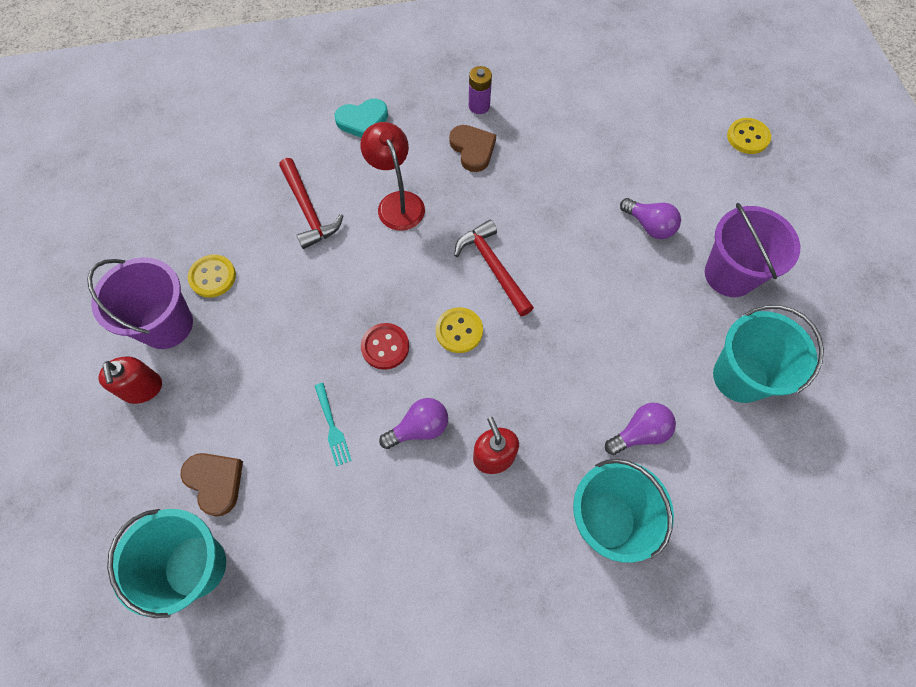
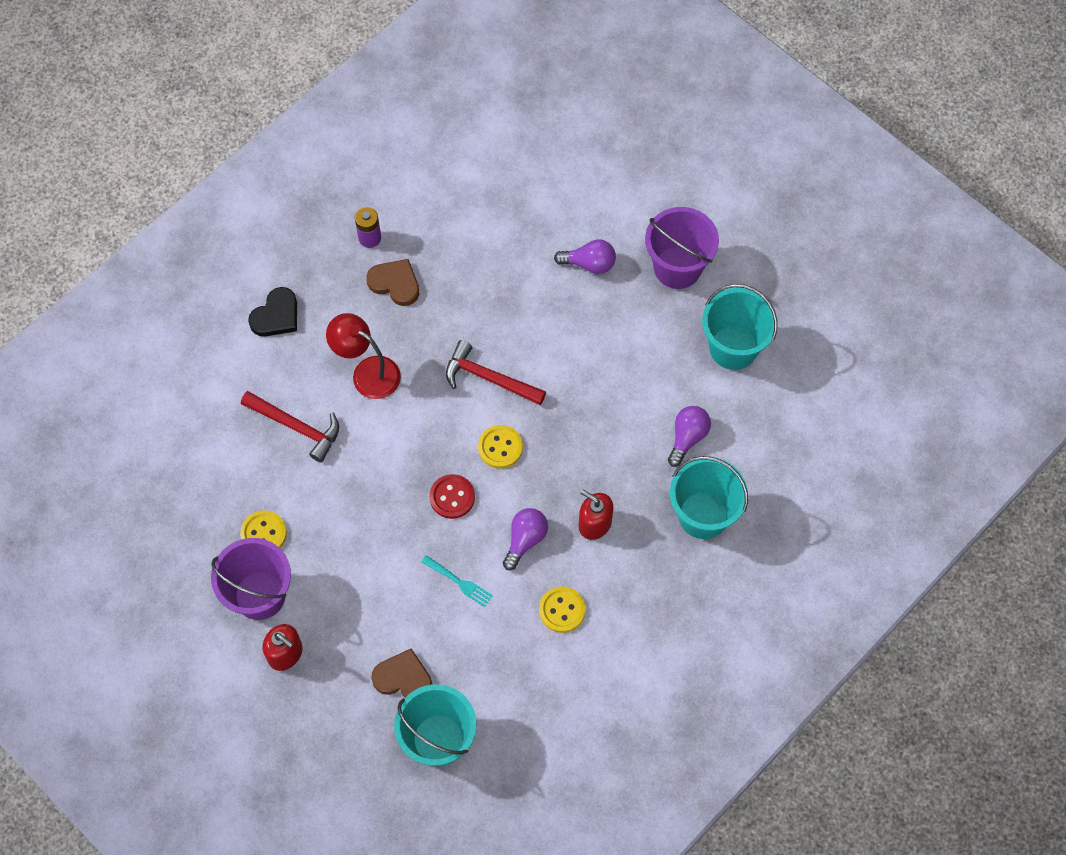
camera: 35 degrees left, 0 degrees up
(363, 121) = (276, 316): turquoise heart -> black heart
(747, 137) = (619, 130): yellow button -> yellow button (562, 610)

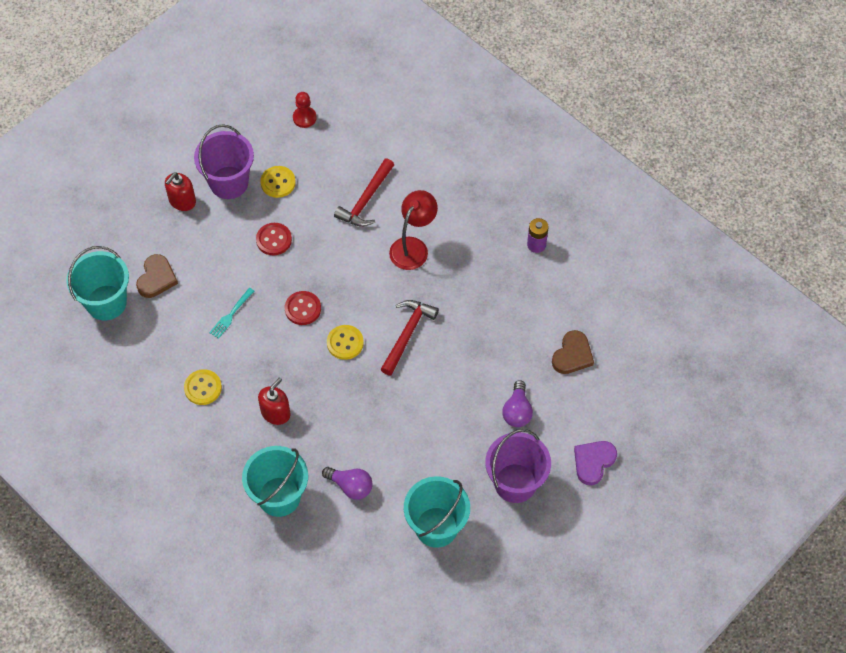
camera: 90 degrees right, 5 degrees down
(163, 504) = (304, 118): none -> red pawn
(276, 316) = (463, 182): black heart -> none
(350, 535) = (274, 240): none -> red button
(395, 283) = (494, 264): brown heart -> brown heart (572, 355)
(525, 540) = (264, 361): purple light bulb -> none
(650, 190) = (593, 462): none -> purple heart

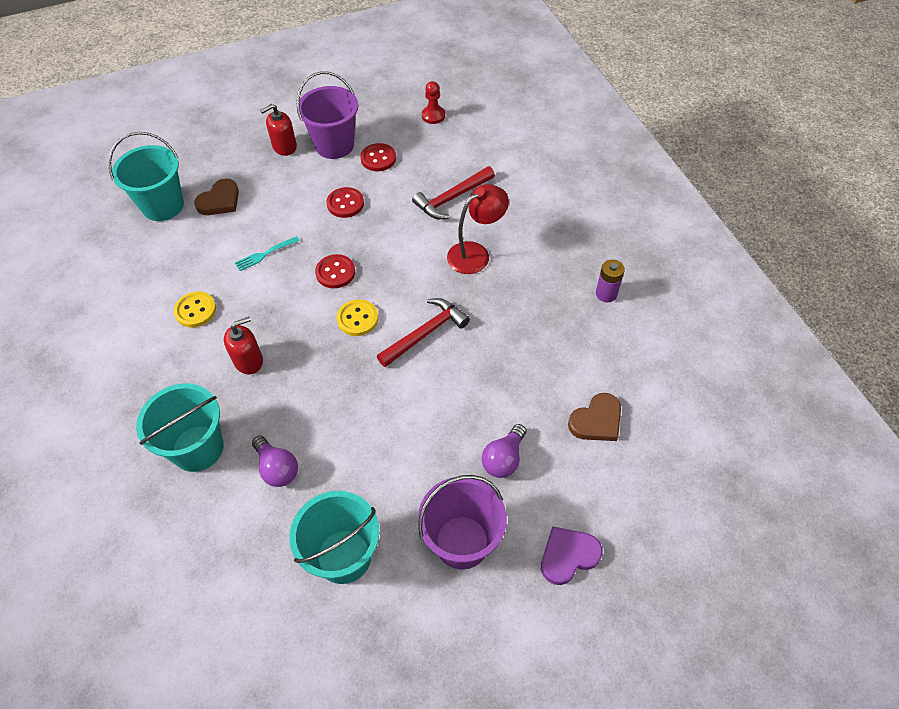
camera: 25 degrees right, 5 degrees down
(278, 182) = (378, 158): yellow button -> red button

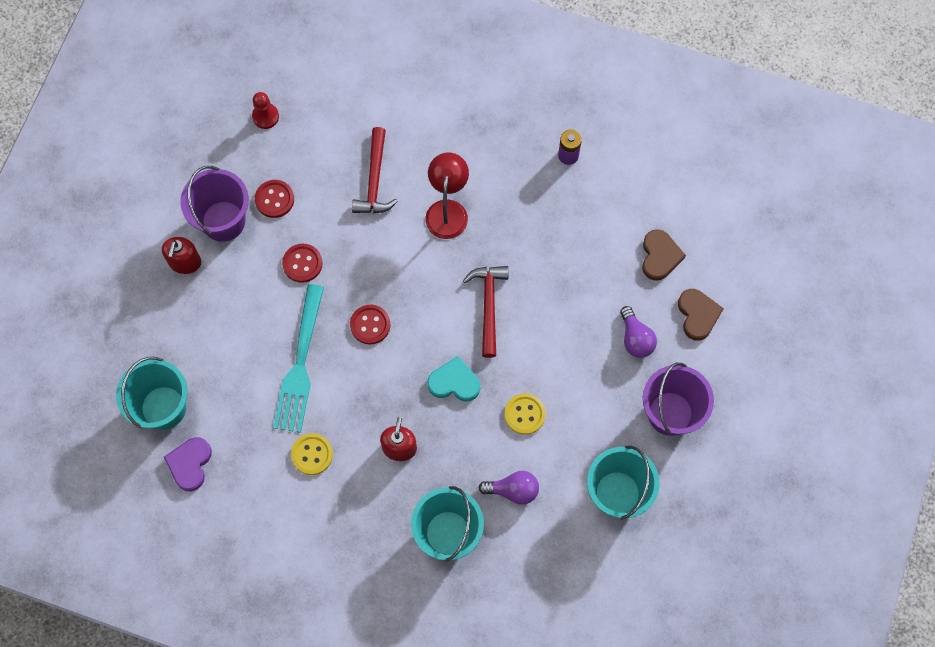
camera: 50 degrees left, 15 degrees up
(220, 201) = (202, 358): brown heart -> brown heart (698, 315)
(265, 254) = (300, 363): turquoise fork -> turquoise fork, size x2.16
(338, 357) = (454, 382): none -> turquoise heart
(357, 319) = (431, 342): yellow button -> yellow button (524, 414)
(568, 556) = (733, 358): purple heart -> purple heart (190, 464)

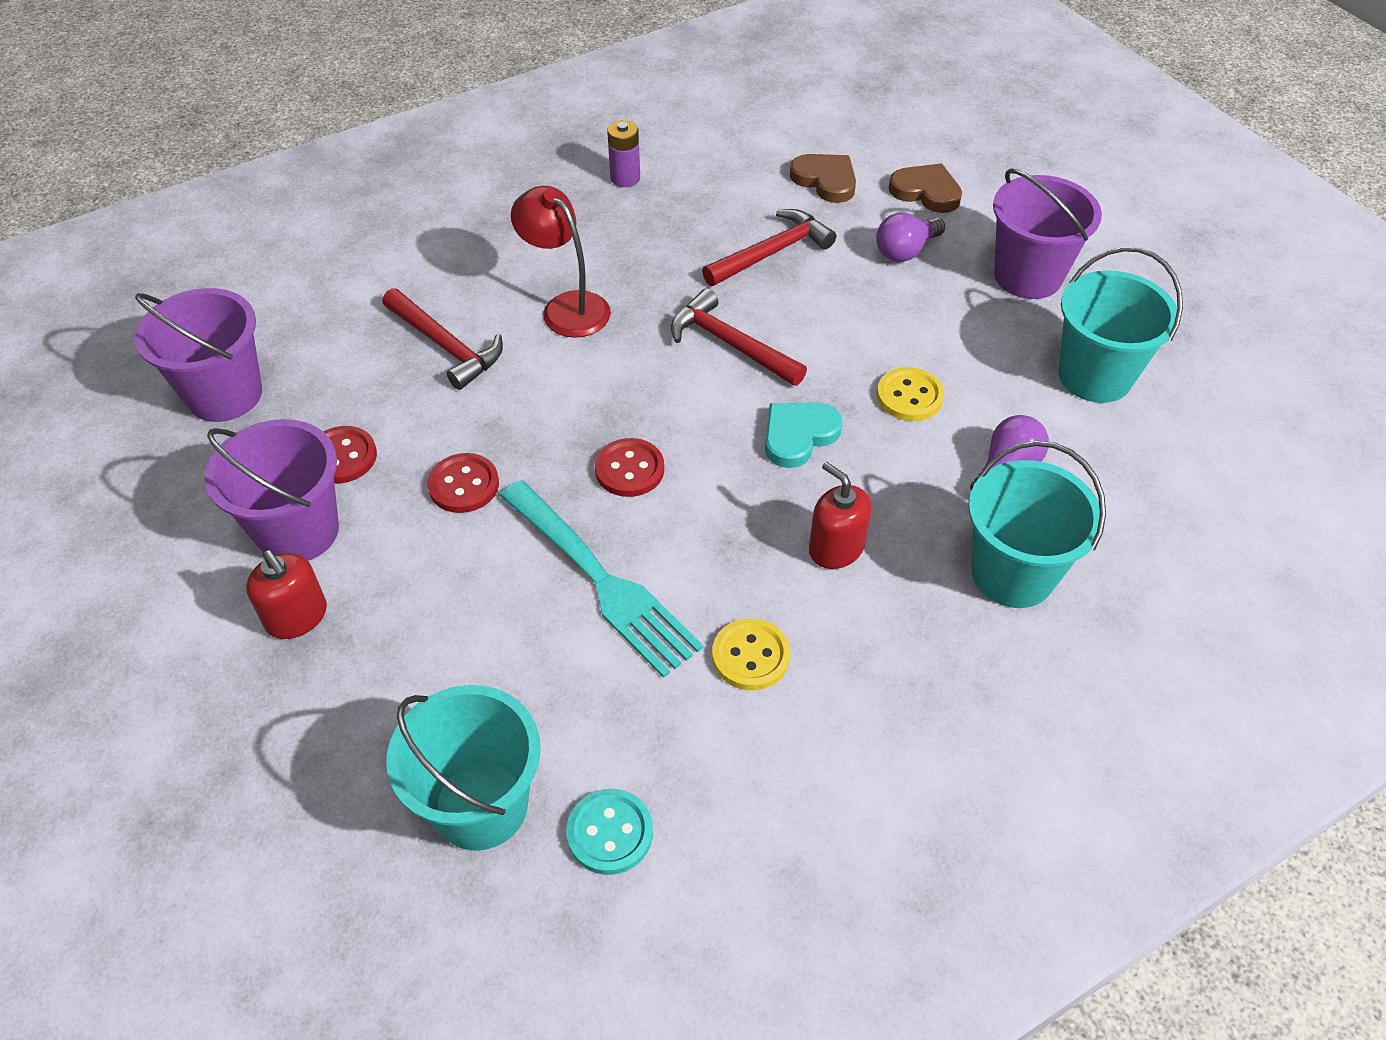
camera: 50 degrees left, 20 degrees down
(190, 464) = (610, 833): purple heart -> turquoise button
(265, 116) = (225, 395): red pawn -> purple bucket
(574, 274) = (772, 252): none -> red hammer
(635, 338) = (905, 251): purple light bulb -> purple light bulb turned 120 degrees clockwise

